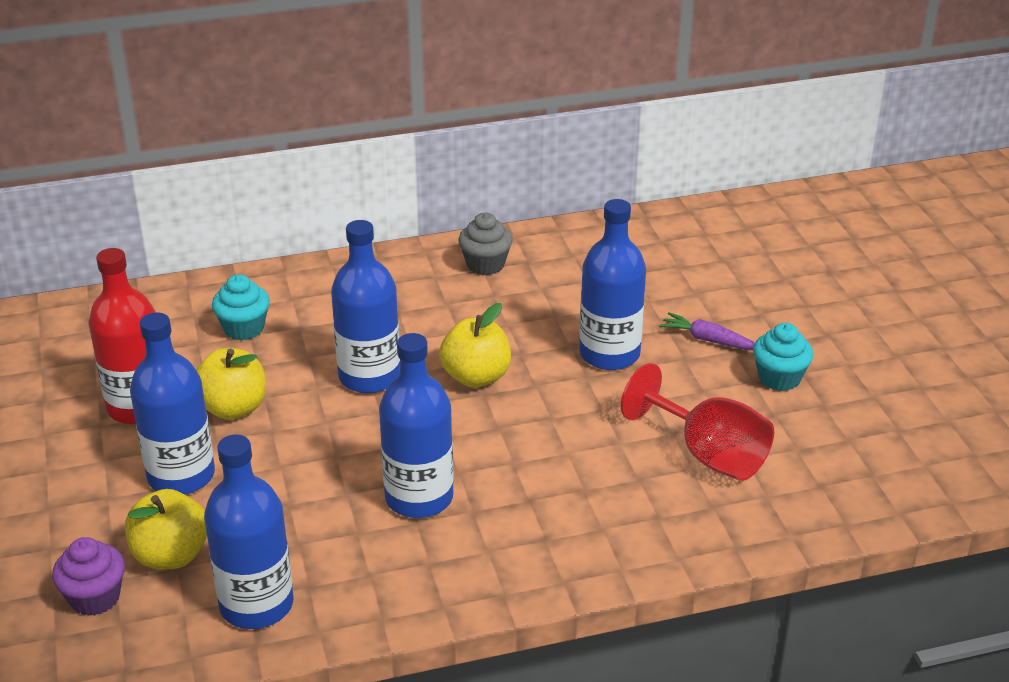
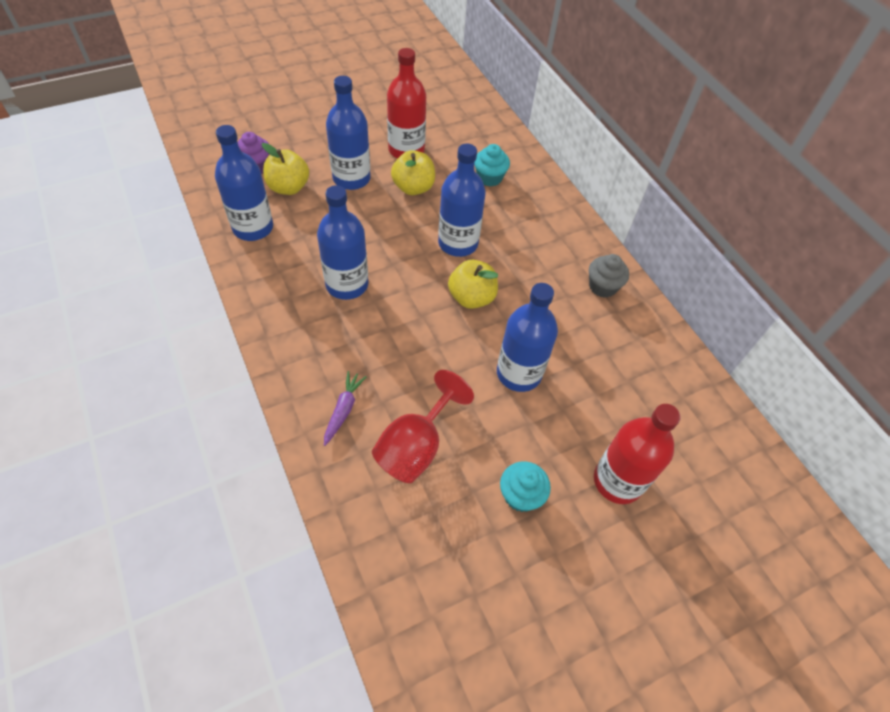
camera: 75 degrees right, 20 degrees up
(708, 340) = (556, 440): purple carrot -> purple carrot (343, 410)
(764, 306) = (617, 481): none -> red bottle

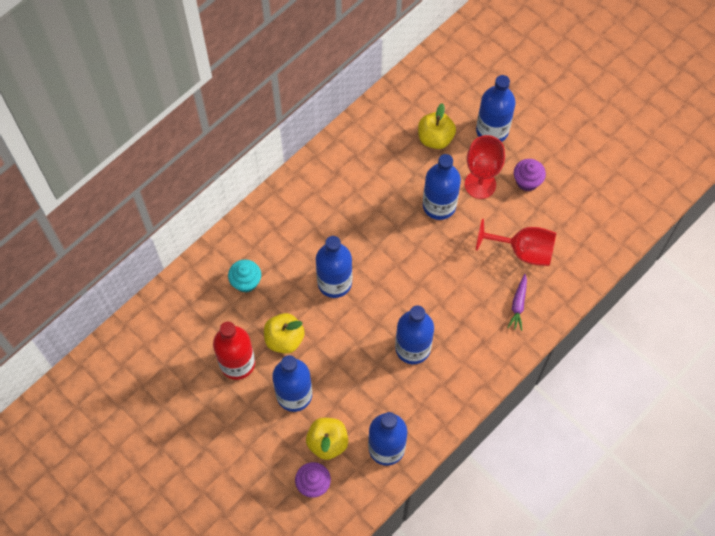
camera: 105 degrees left, 10 degrees up
(343, 410) = (518, 305): purple carrot -> purple carrot turned 75 degrees counterclockwise
(471, 297) = (386, 255): yellow apple -> yellow apple (435, 138)
(521, 495) = (527, 181): turquoise cupcake -> purple cupcake
(534, 432) = (480, 184): none -> red goblet
(602, 286) = (335, 169): grey cupcake -> none
(617, 481) = (492, 130): red bottle -> blue bottle

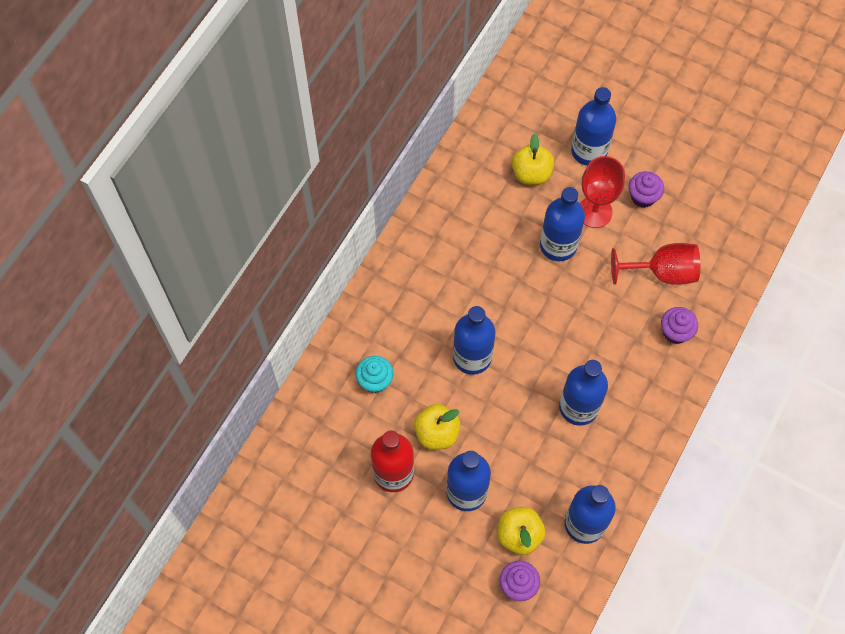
camera: 15 degrees left, 0 degrees up
(518, 305) = (675, 332): purple carrot -> purple cupcake

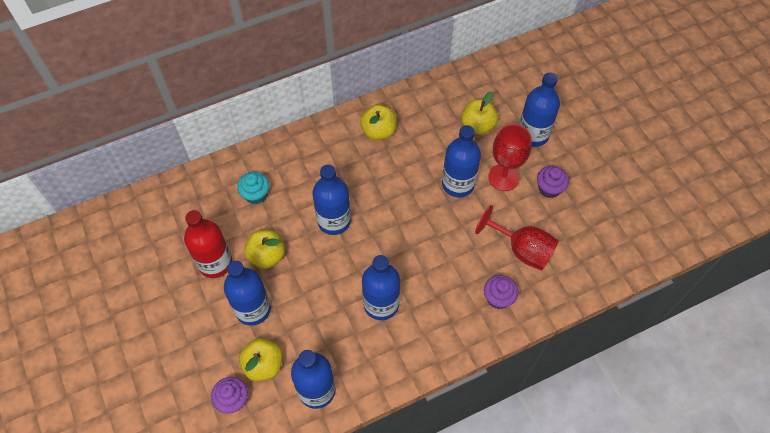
camera: 35 degrees right, 5 degrees down
(442, 239) = (378, 131): none -> yellow apple

